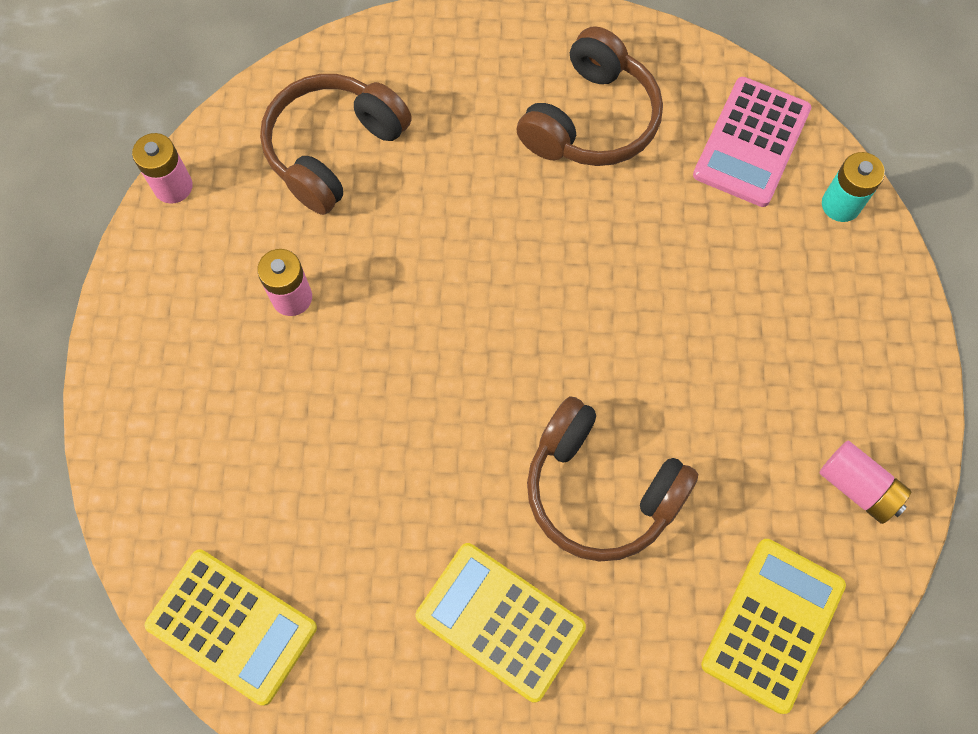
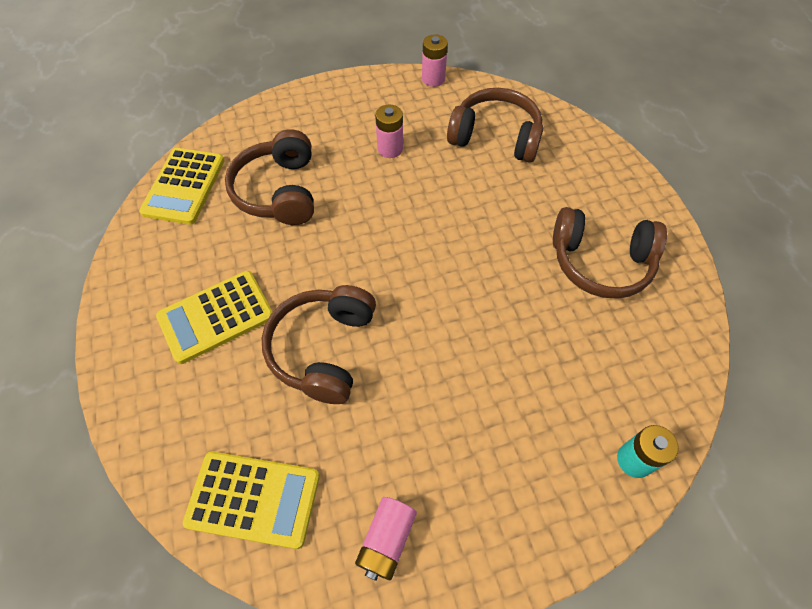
camera: 70 degrees right, 10 degrees down
(306, 481) = (279, 191): none -> brown headphones
(500, 621) = (216, 316): yellow calculator -> yellow calculator turned 135 degrees counterclockwise
(751, 142) = (649, 374): pink calculator -> none

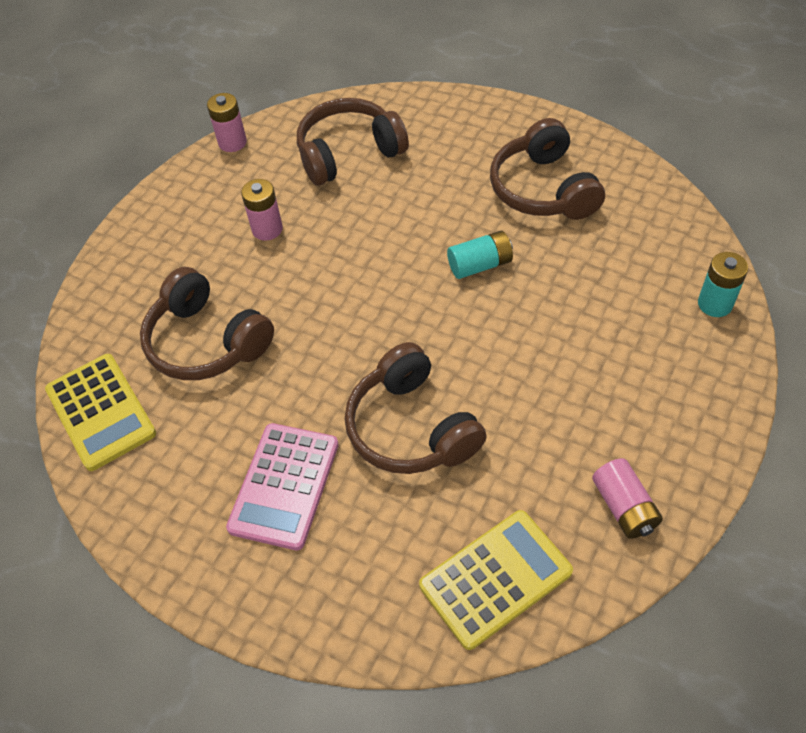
camera: 40 degrees left, 5 degrees down
(216, 316) = (284, 486): yellow calculator -> pink calculator
(492, 280) = (480, 265): none -> turquoise battery
(600, 262) = (543, 189): brown headphones -> brown headphones turned 105 degrees clockwise

